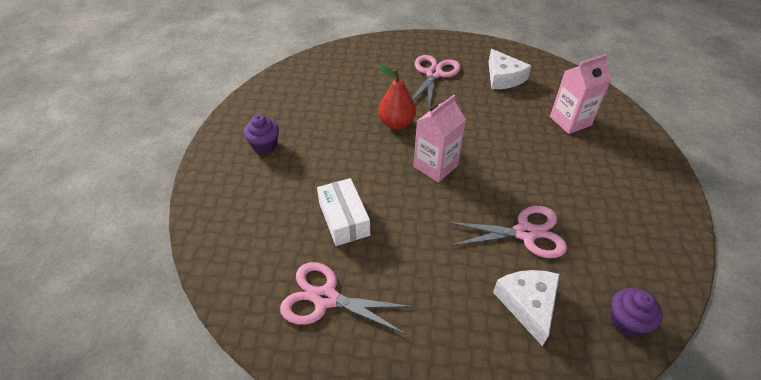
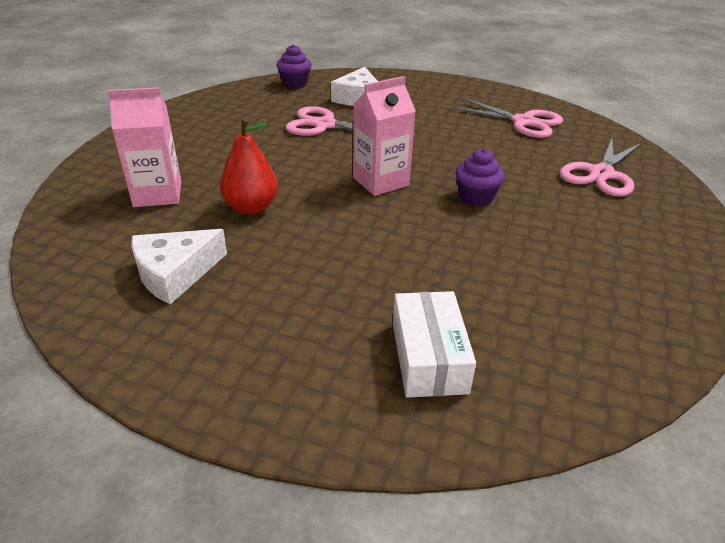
camera: 165 degrees left, 10 degrees down
(264, 145) = (621, 243): purple cupcake -> purple cupcake (476, 197)
(344, 219) = (504, 159): white box -> white box (428, 357)
(396, 123) = (410, 236): red pear -> red pear (251, 207)
(434, 74) = (297, 308): pink scissors -> pink scissors (601, 174)
(503, 77) = (175, 273): white cheese -> white cheese turned 120 degrees counterclockwise

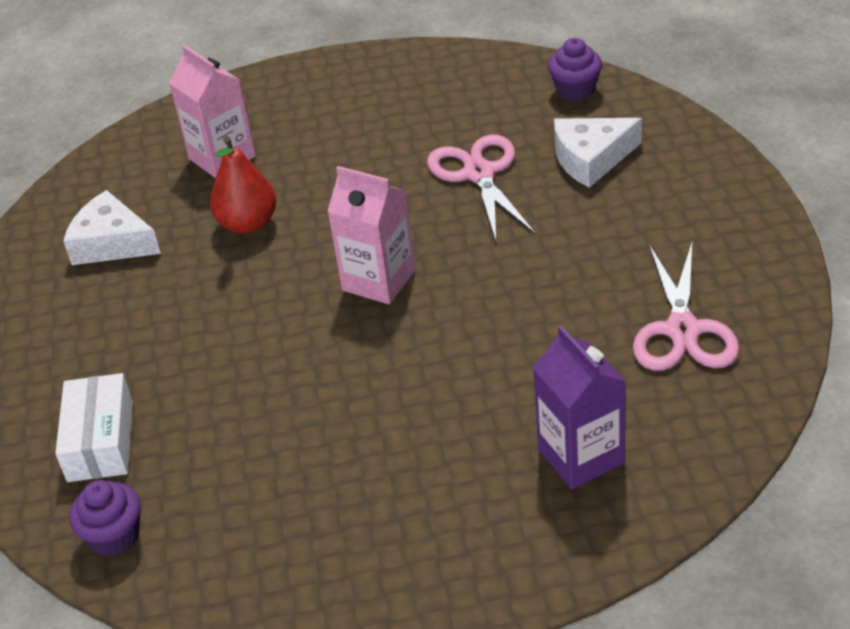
camera: 65 degrees right, 5 degrees up
(428, 357) = (100, 441): white box -> white box turned 60 degrees counterclockwise
(476, 197) = (408, 366): purple cupcake -> purple cupcake (114, 536)
(601, 174) = (581, 456): pink scissors -> purple carton

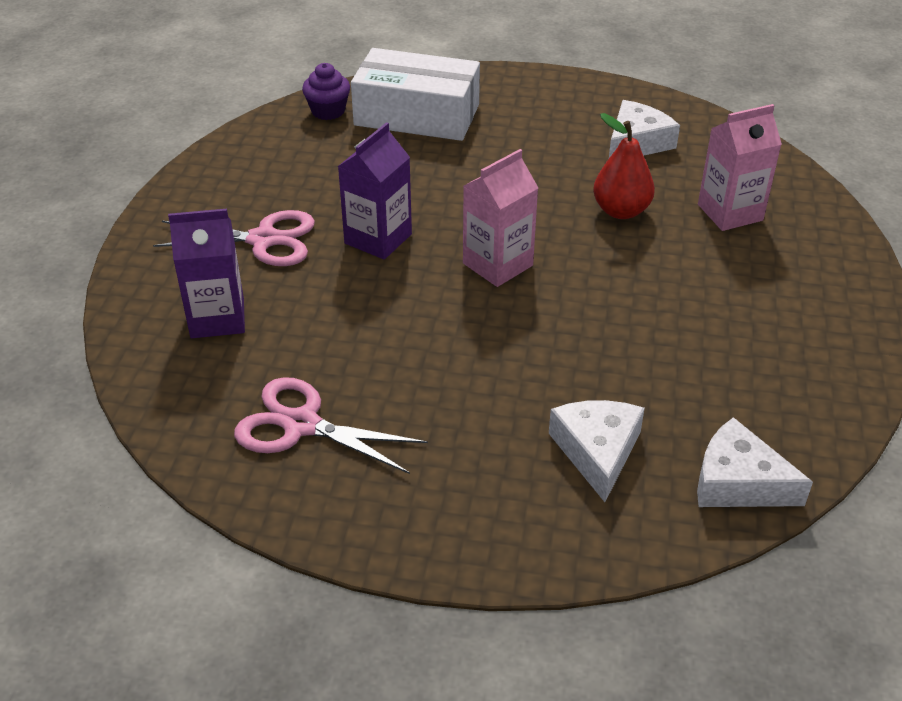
camera: 105 degrees right, 0 degrees up
(100, 441) = (417, 115): white box -> white box, size x1.59
(378, 382) = (378, 239): none -> purple carton
(479, 174) = (616, 362): pink scissors -> pink scissors (263, 240)
(575, 90) = (738, 482): purple cupcake -> white cheese

